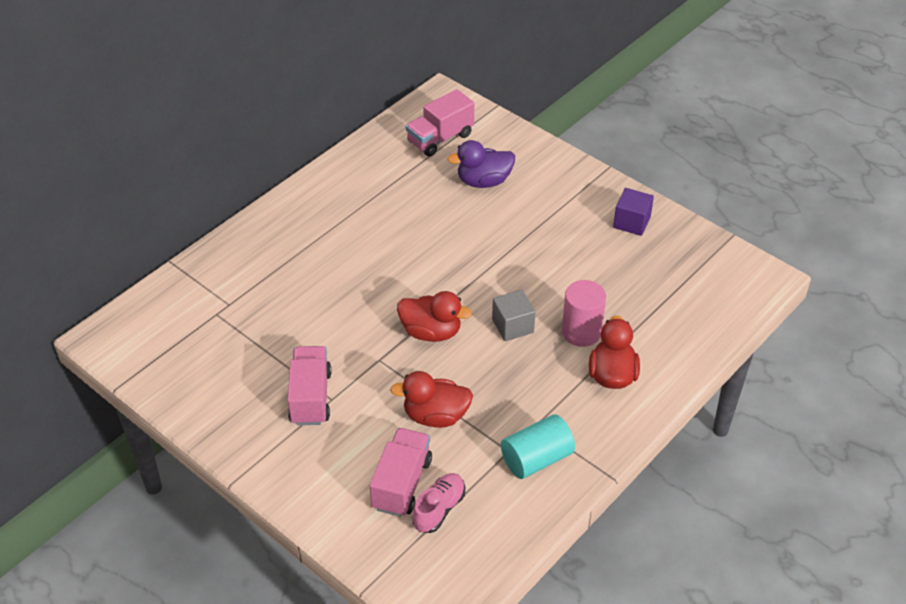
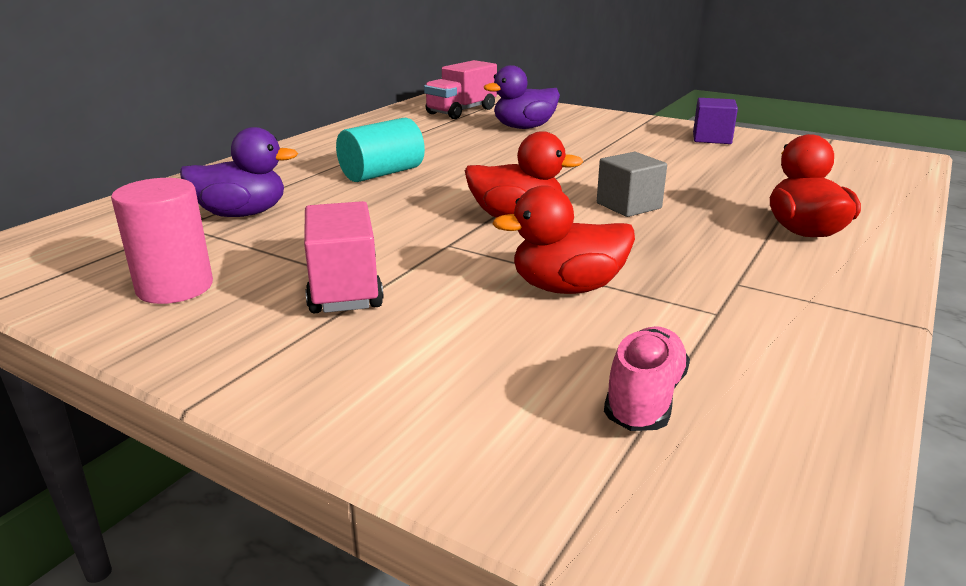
camera: 10 degrees left, 20 degrees down
(253, 303) = (242, 214): none -> purple duck
(401, 483) = (549, 371): pink truck -> none
(536, 459) = (773, 317): turquoise cylinder -> turquoise cylinder (382, 174)
(581, 332) = (725, 204): pink cylinder -> pink cylinder (175, 287)

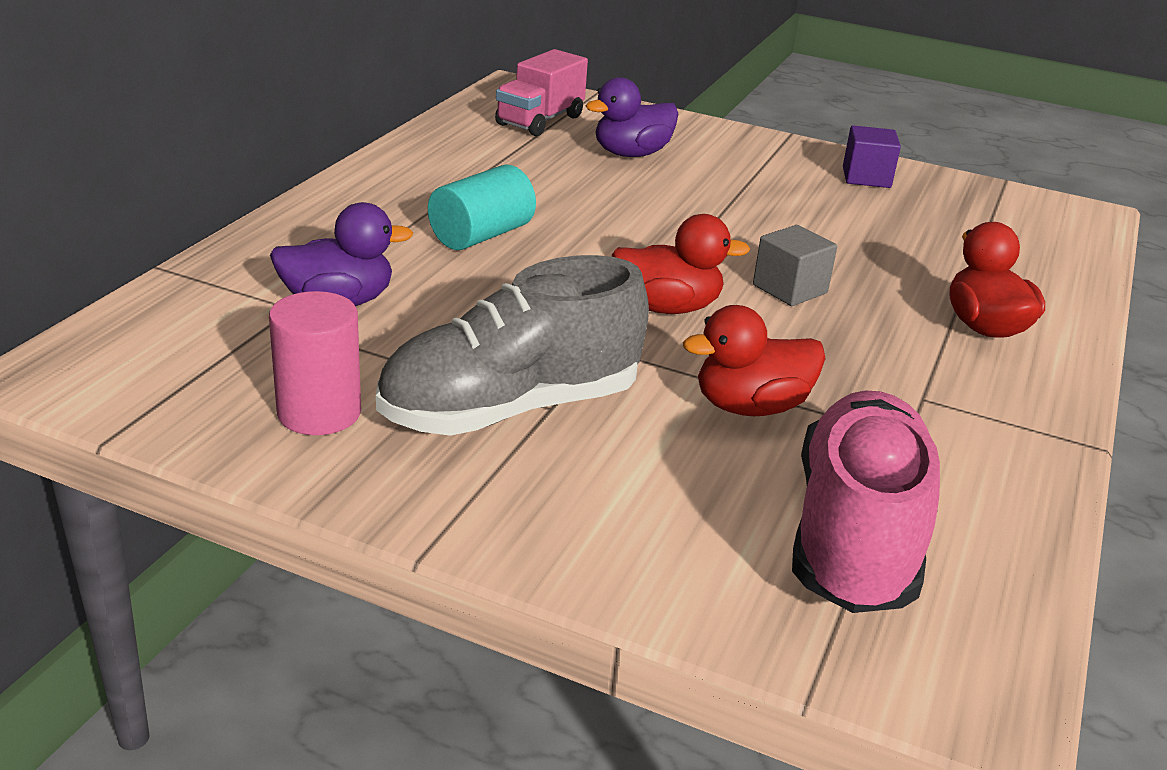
camera: 10 degrees left, 5 degrees up
(344, 287) = (510, 409): pink truck -> grey shoe
(644, 398) = (855, 535): pink shoe -> pink shoe, size x2.05

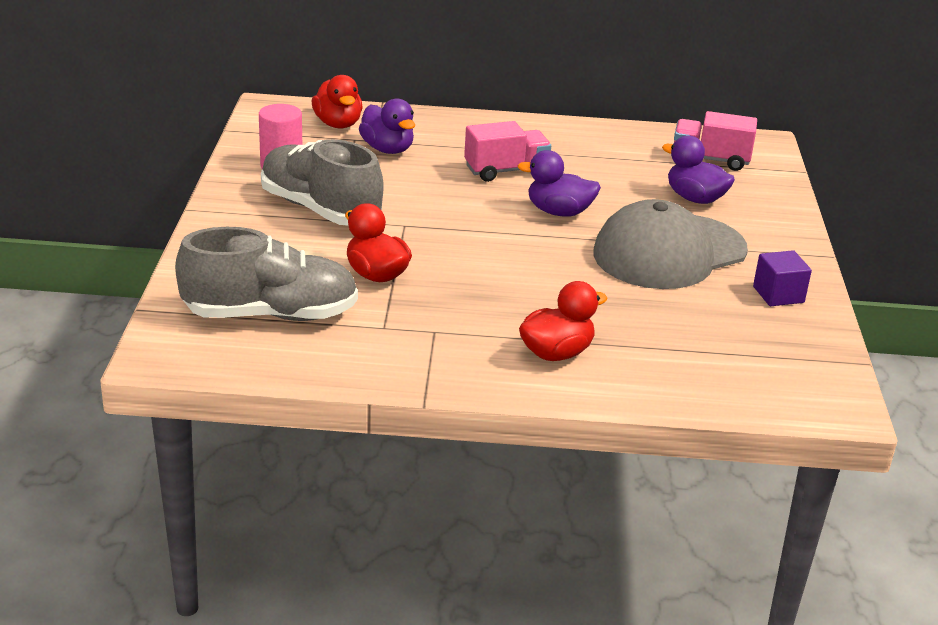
camera: 70 degrees right, 0 degrees up
(481, 235) = (506, 171): turquoise cylinder -> pink truck
(623, 233) = (559, 212): none -> purple duck
(667, 307) = (471, 238): red duck -> red duck (338, 124)
(755, 201) = (669, 252): none -> grey cap
(790, 289) = (539, 276): grey cube -> none
(855, 535) = (271, 314): pink shoe -> grey shoe

